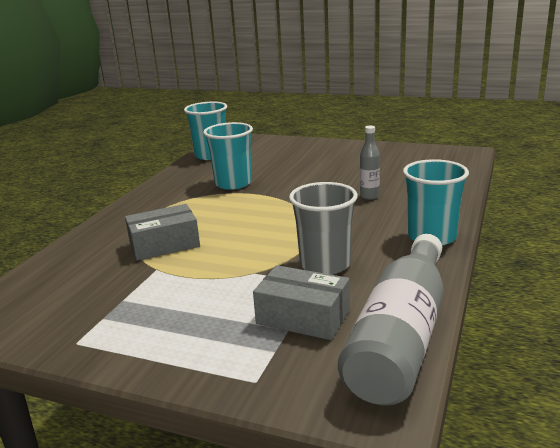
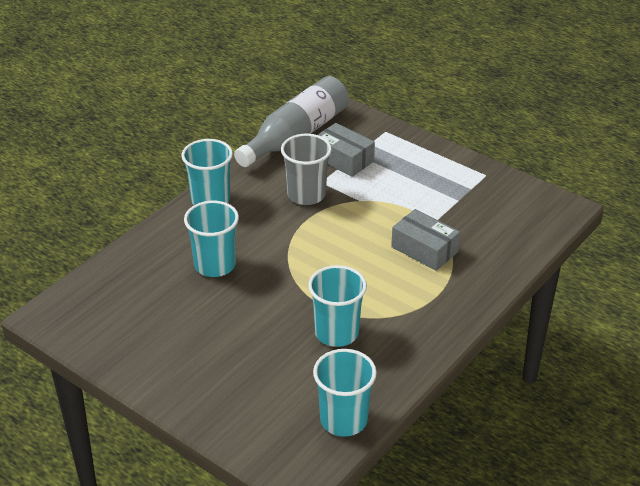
camera: 165 degrees left, 15 degrees up
(164, 244) = (424, 249): grey box -> grey box turned 45 degrees clockwise
(369, 196) = (215, 265): grey bottle -> turquoise cup

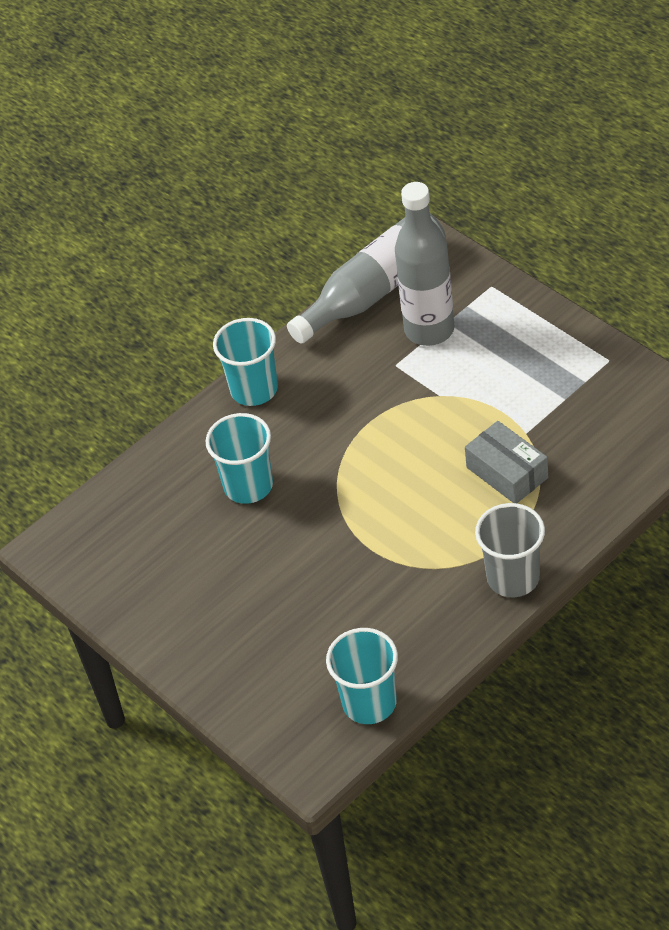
camera: 15 degrees right, 10 degrees up
(306, 195) = (374, 385): grey cup -> grey cup (513, 578)
(336, 333) = (380, 587): turquoise cup -> none
(343, 159) = (429, 330): grey box -> grey bottle

